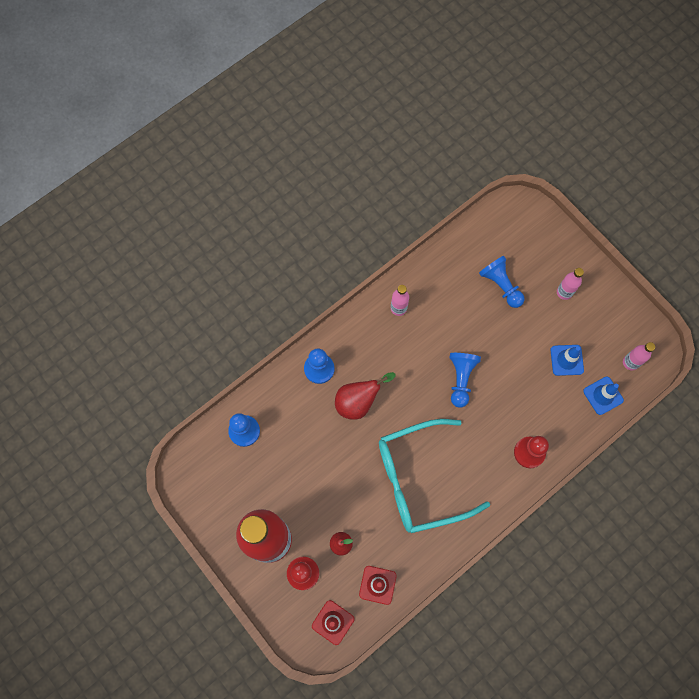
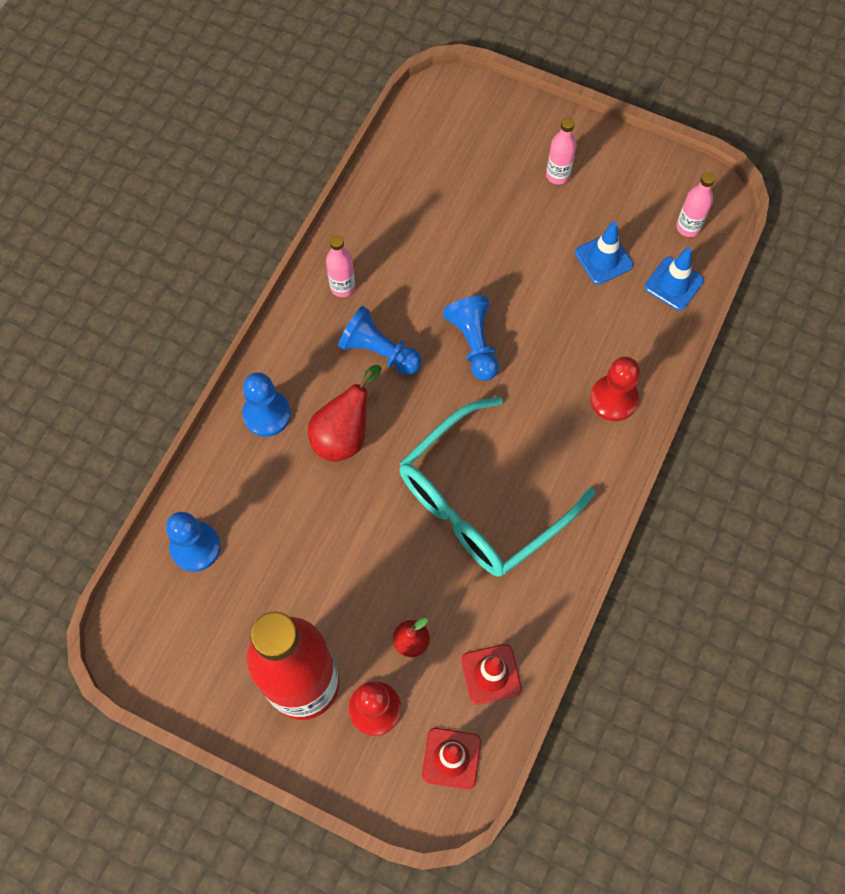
camera: 25 degrees left, 5 degrees down
(501, 285) = (469, 200): blue pawn -> blue pawn (379, 351)

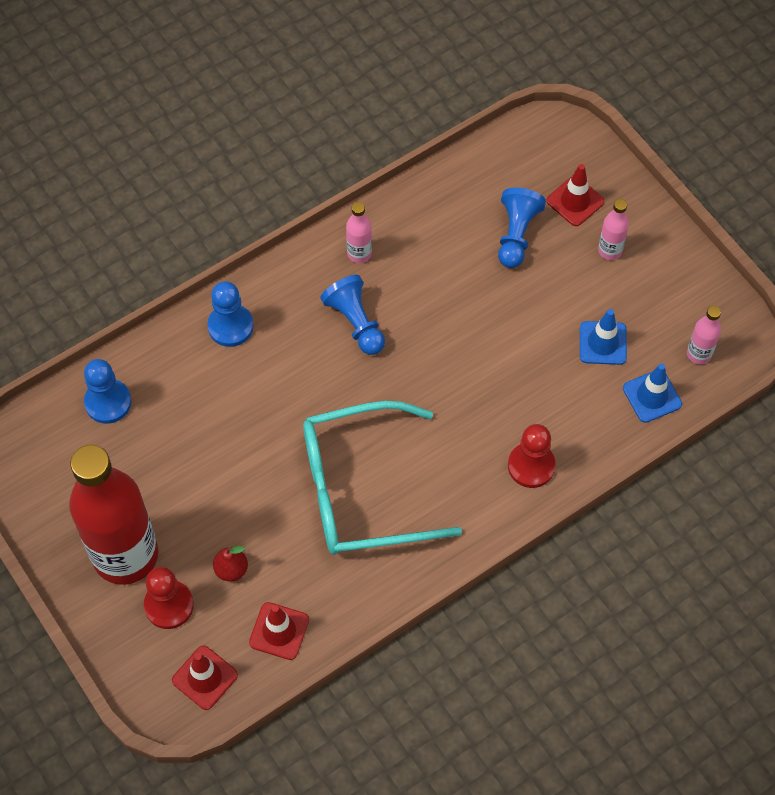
camera: 30 degrees right, 5 degrees down
(344, 435) = (283, 376): red pear -> none
(474, 343) = (440, 357): blue pawn -> blue pawn (516, 235)
(501, 147) = (575, 201): none -> red traffic cone

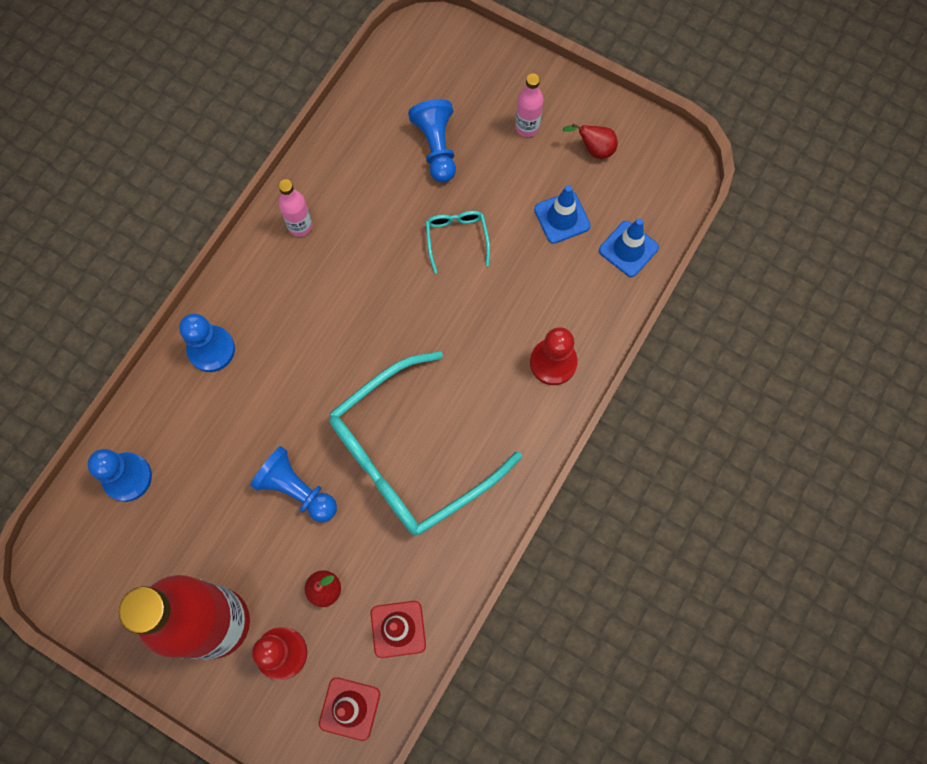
camera: 25 degrees left, 10 degrees up
(355, 322) = (328, 294): blue pawn -> blue pawn (296, 489)
(495, 322) = (457, 238): none -> turquoise glasses
(575, 201) = (474, 93): red traffic cone -> none
(664, 295) = (594, 149): none -> red pear
(699, 354) = (650, 191): pink bottle -> none

